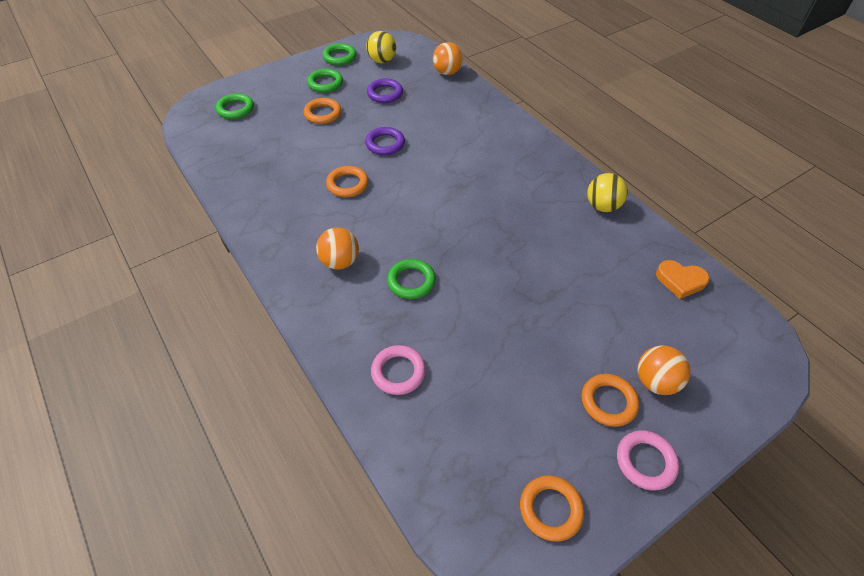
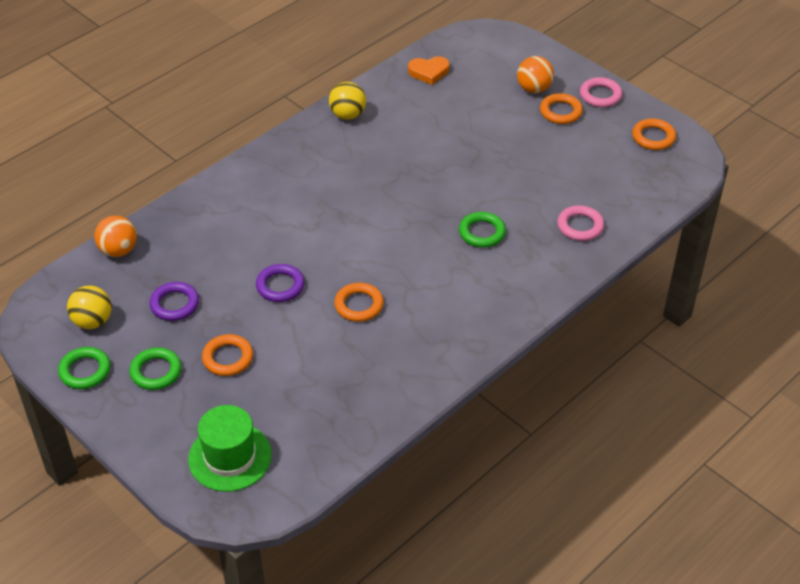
camera: 100 degrees left, 5 degrees down
(236, 109) = (230, 457): green ring -> green hat
(340, 262) = (473, 287): orange ball -> none
(680, 281) = (429, 72): orange heart -> orange heart turned 75 degrees clockwise

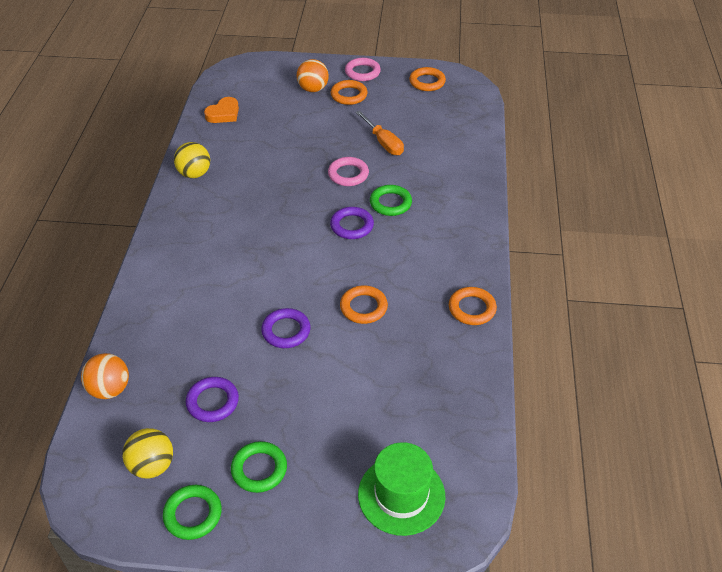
camera: 40 degrees left, 0 degrees up
(228, 358) = (308, 415): orange ring -> orange ring (472, 309)
(426, 233) = (352, 226): none -> purple ring
(540, 175) = (384, 143): none -> orange screwdriver
(580, 226) = (449, 162): pink ring -> pink ring (348, 174)

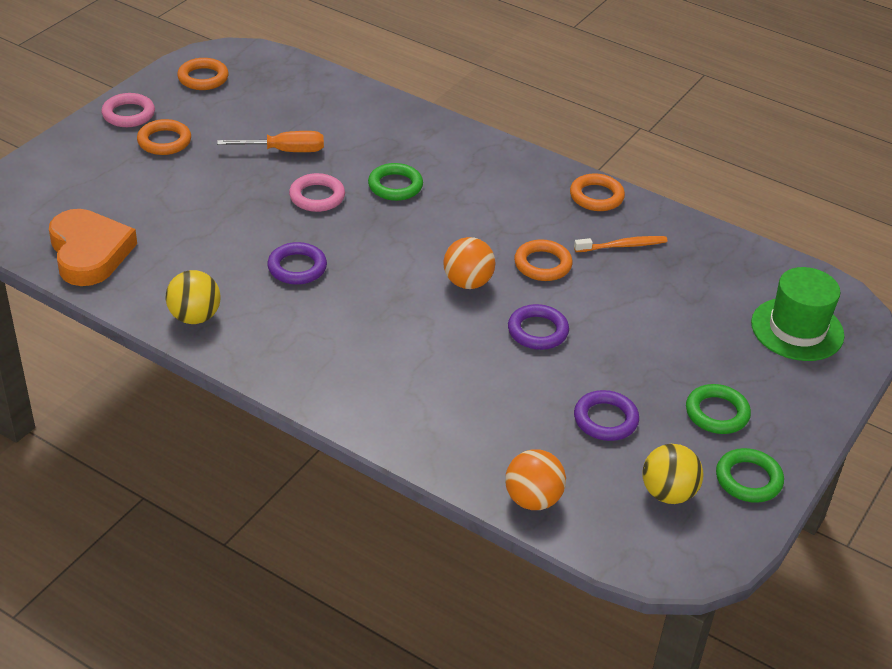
camera: 65 degrees left, 5 degrees down
(223, 114) = (89, 252): orange heart -> orange heart, size x1.68
(313, 89) = (120, 163): orange ball -> orange ball (467, 282)
(352, 226) = (409, 226): purple ring -> purple ring (297, 267)
(422, 345) = (622, 246): none -> orange toothbrush

